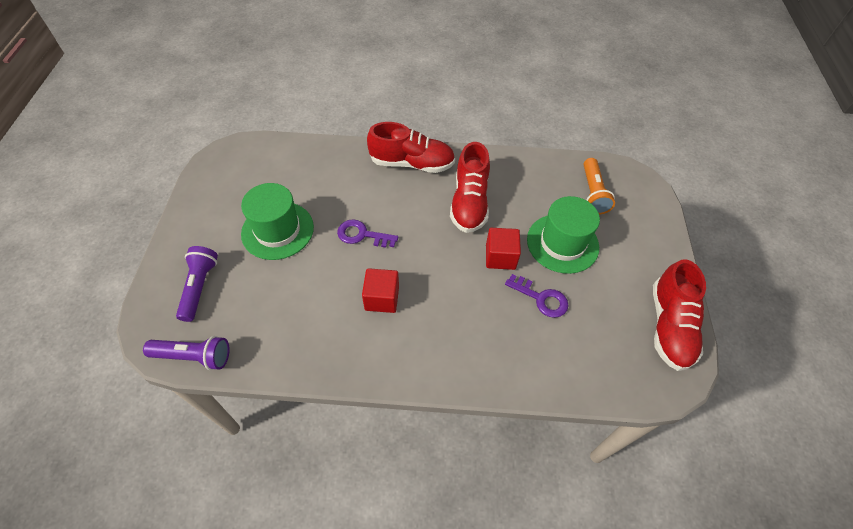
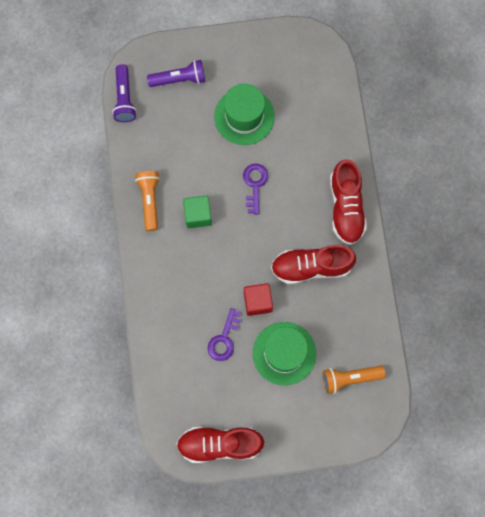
camera: 80 degrees right, 20 degrees up
(347, 350) = (150, 201): none -> orange flashlight
(382, 298) = (198, 215): red cube -> green cube

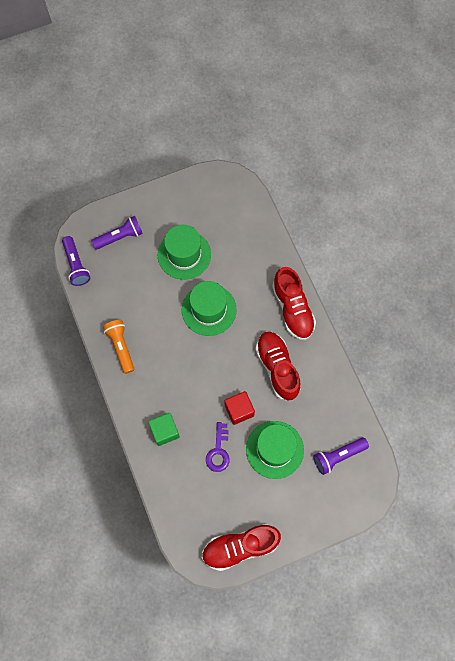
camera: 15 degrees left, 5 degrees down
(198, 215) = (166, 348): green cube -> green cube (165, 431)
(254, 184) = (209, 310): purple key -> green hat
(311, 267) = (277, 368): red shoe -> red shoe turned 90 degrees clockwise
(350, 378) = (338, 456): orange flashlight -> purple flashlight

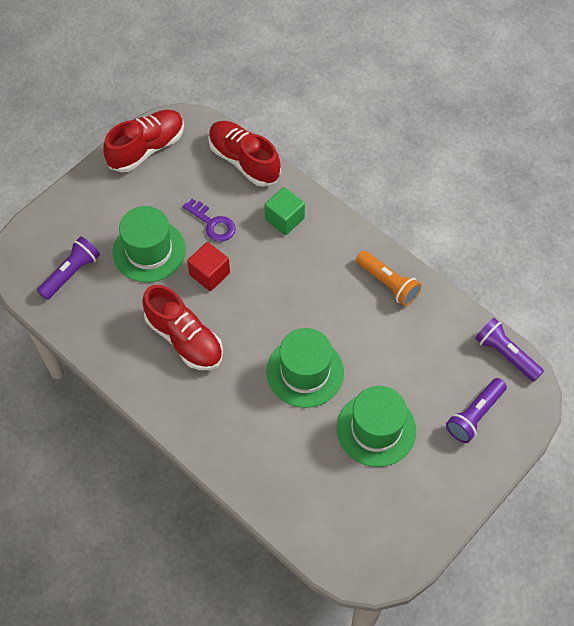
camera: 155 degrees right, 10 degrees down
(218, 451) = (213, 224): purple key -> purple key turned 150 degrees clockwise
(292, 309) = (196, 419): red shoe -> red shoe (244, 161)

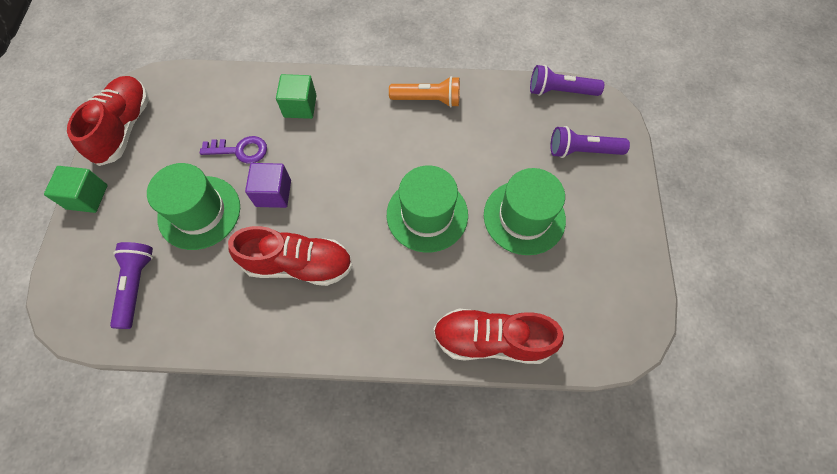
camera: 40 degrees left, 5 degrees up
(85, 185) = (87, 197): none -> green cube
(209, 274) = (273, 193): red cube -> purple cube
(244, 161) = (224, 83): red shoe -> red shoe (491, 340)
(474, 415) = (582, 150): purple flashlight -> purple flashlight turned 90 degrees clockwise

